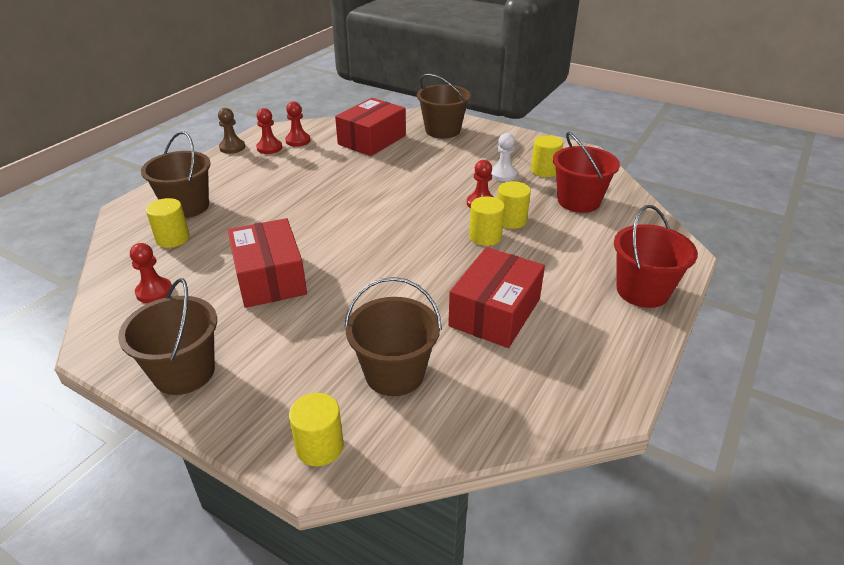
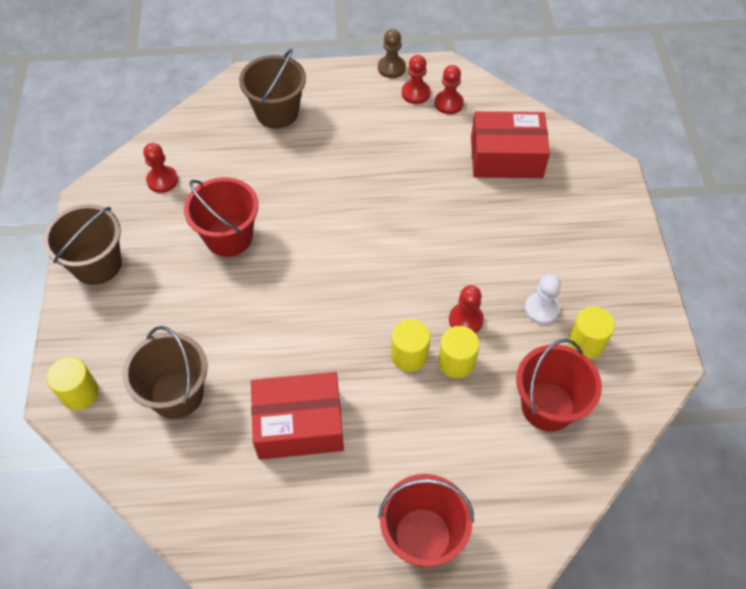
camera: 55 degrees right, 20 degrees up
(173, 238) = (229, 139): yellow cylinder -> none
(270, 278) = (229, 237): red box -> red bucket
(442, 130) = (586, 202): brown bucket -> none

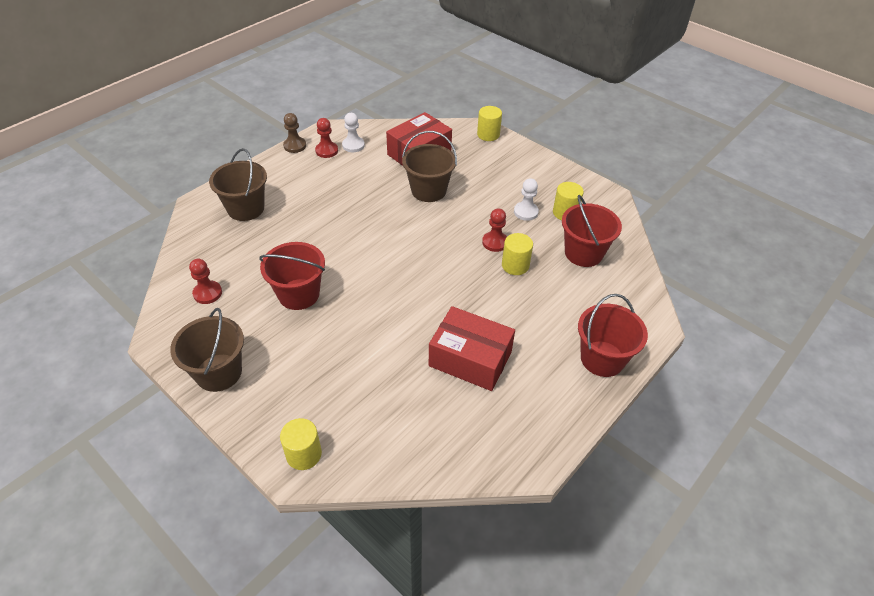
camera: 45 degrees left, 10 degrees down
(177, 394) = (374, 402): brown bucket -> brown bucket (428, 190)
(299, 424) = (470, 359): red box -> red box turned 75 degrees clockwise
(409, 355) = (487, 280): yellow cylinder -> yellow cylinder (488, 134)
(448, 103) = (353, 145): red pawn -> white pawn

